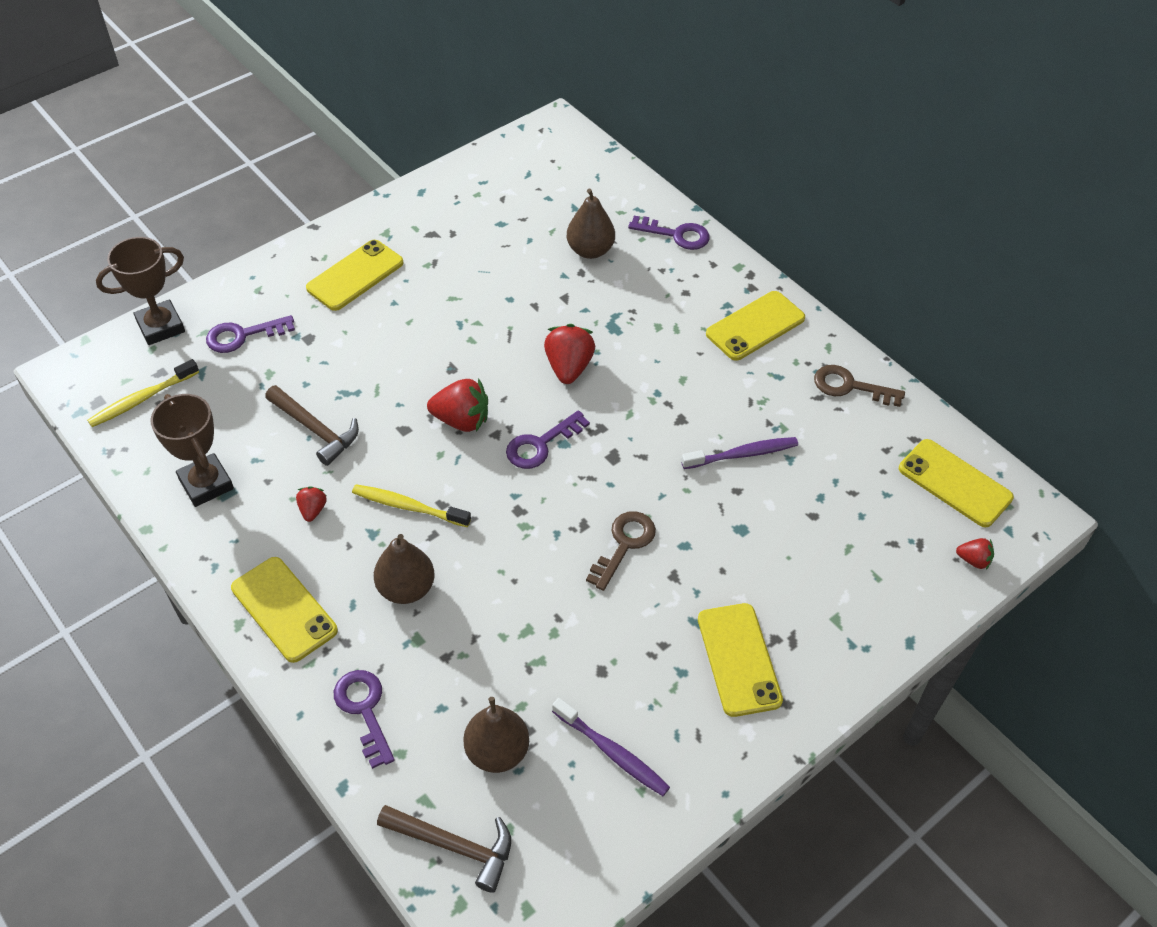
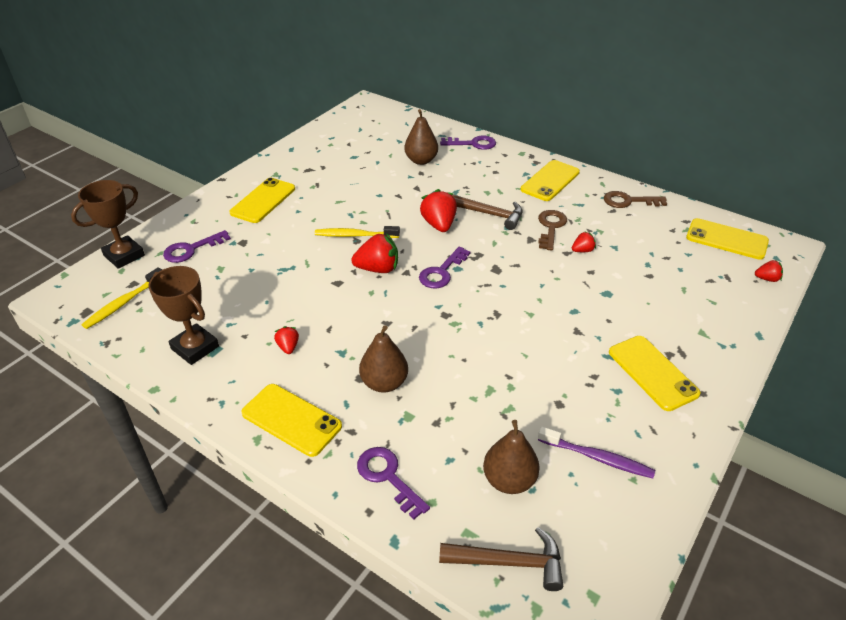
camera: 15 degrees left, 10 degrees down
(316, 430) = (270, 296): brown hammer -> brown hammer (490, 214)
(408, 507) = (362, 329): yellow toothbrush -> yellow toothbrush (355, 235)
(624, 544) = (532, 319): brown key -> brown key (551, 227)
(742, 454) = (582, 250): purple toothbrush -> red strawberry

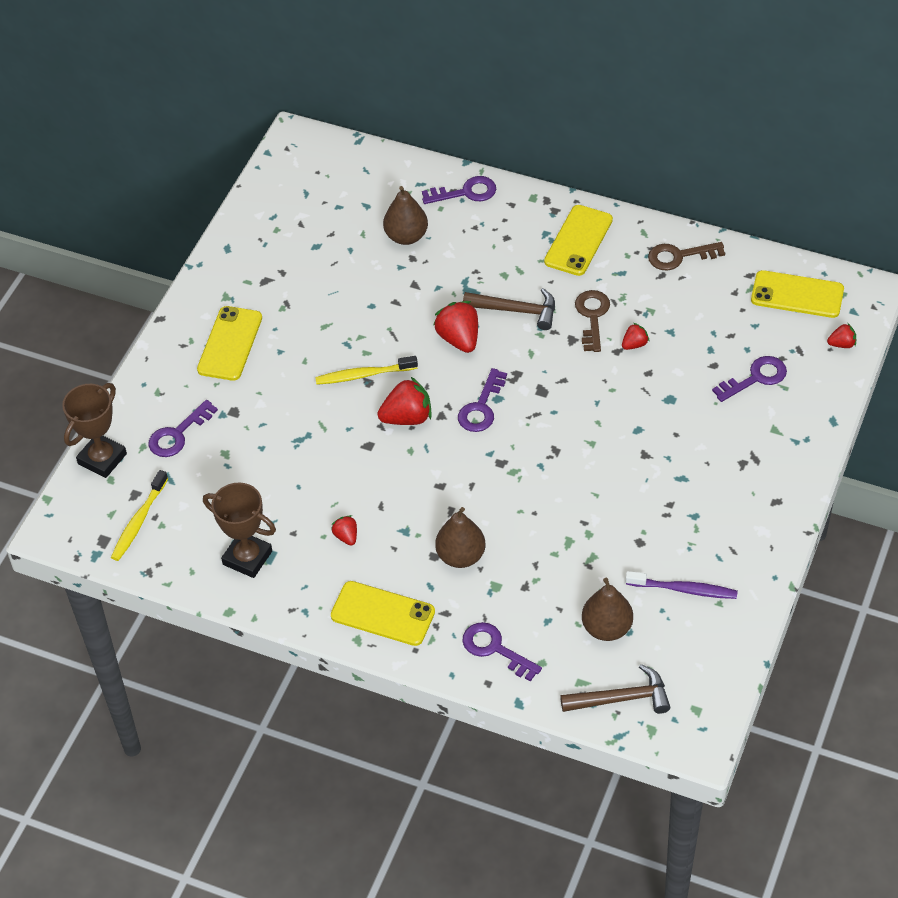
camera: 10 degrees left, 10 degrees up
(652, 373) = (727, 488): yellow phone -> none
(687, 290) = (756, 378): none -> purple key

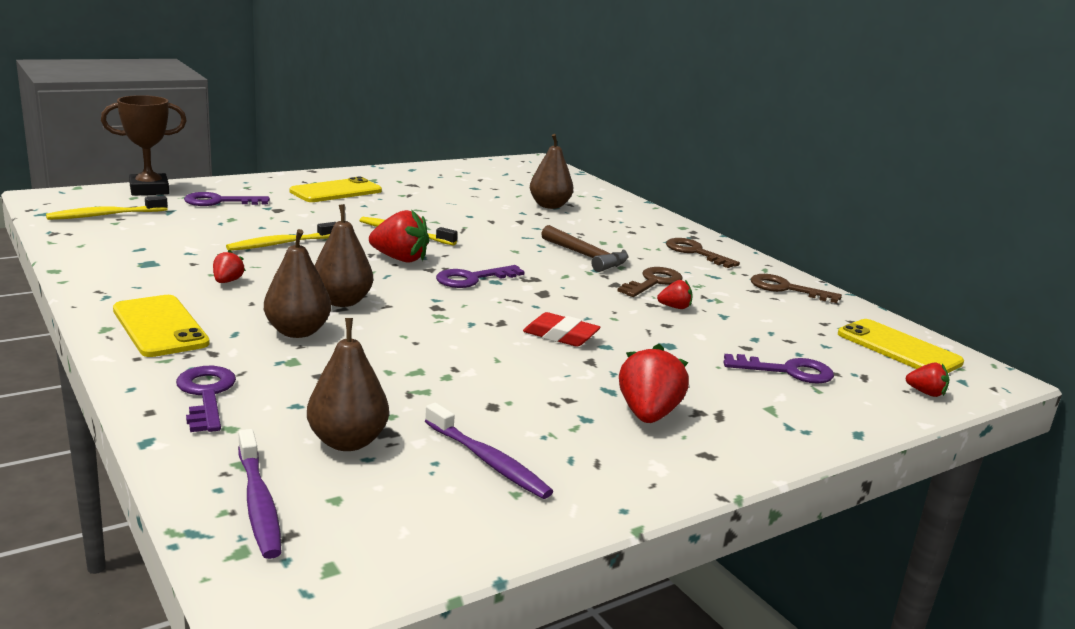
camera: 30 degrees right, 30 degrees down
(247, 558) = (132, 257): brown trophy -> none
(309, 461) = (281, 244): none -> yellow toothbrush
(442, 503) = (342, 302): none -> brown pear
(459, 339) = (513, 249): red strawberry -> red strawberry (648, 414)
(466, 192) = (628, 209): purple key -> none
(578, 241) = (695, 252): yellow phone -> brown key
(603, 438) = (560, 335): none -> red eraser
(621, 698) = (259, 503): brown hammer -> purple toothbrush

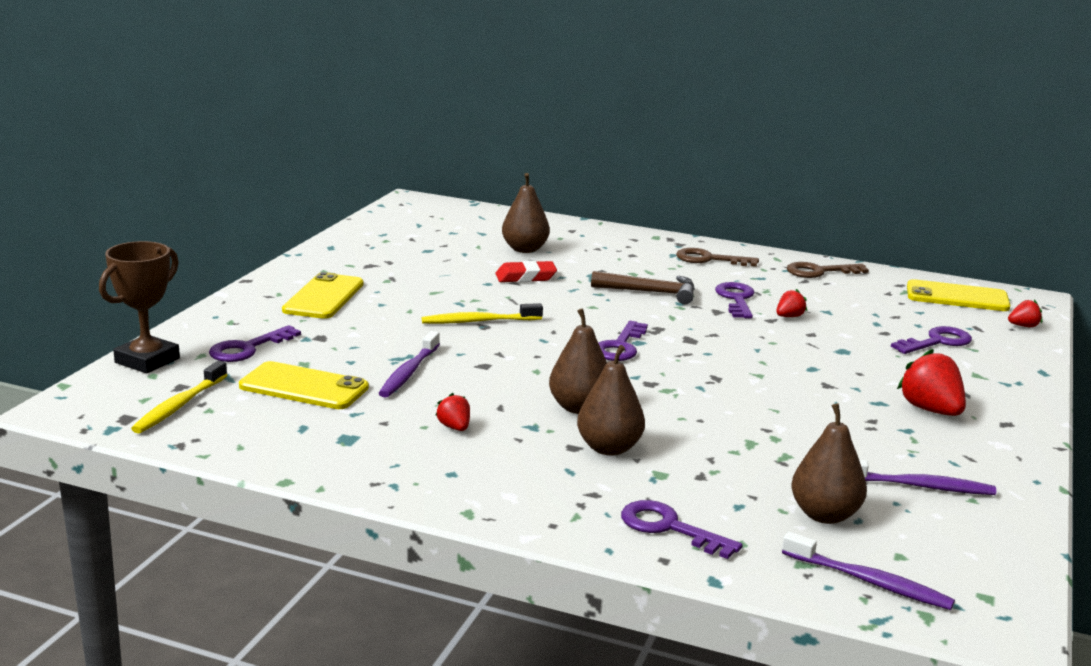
camera: 35 degrees left, 0 degrees up
(159, 327) = (504, 491): yellow phone -> yellow phone (303, 387)
(281, 244) = (409, 372): yellow toothbrush -> purple toothbrush
(400, 259) = (531, 349): red strawberry -> none
(560, 335) = (772, 372): red eraser -> red eraser (525, 277)
(653, 282) = (736, 299): brown key -> purple key

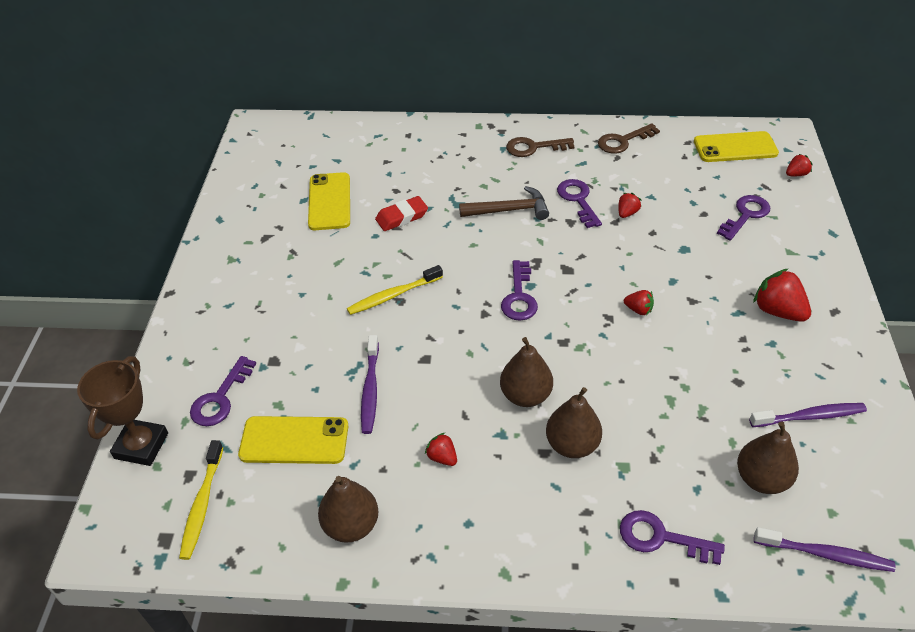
camera: 15 degrees left, 25 degrees up
(324, 297) = (249, 299): yellow phone -> yellow phone (329, 201)
(525, 249) = (383, 175): brown pear -> brown pear (351, 525)
(755, 379) = (638, 310): none -> red strawberry

